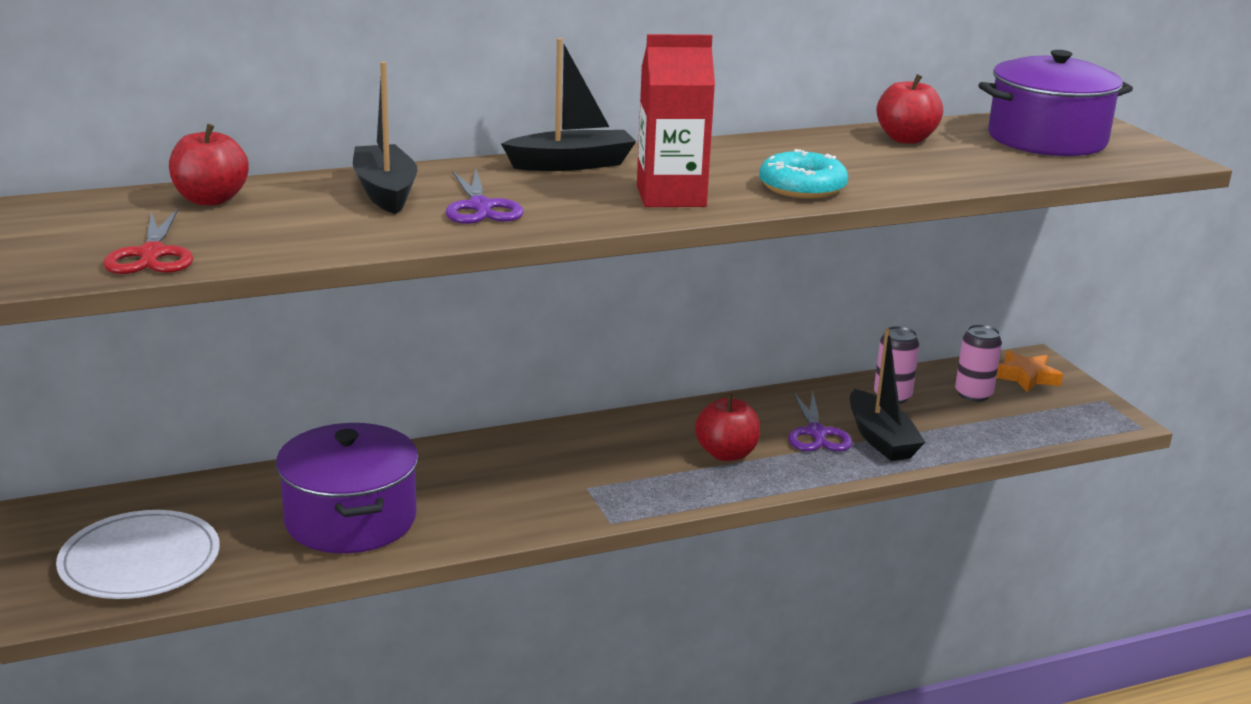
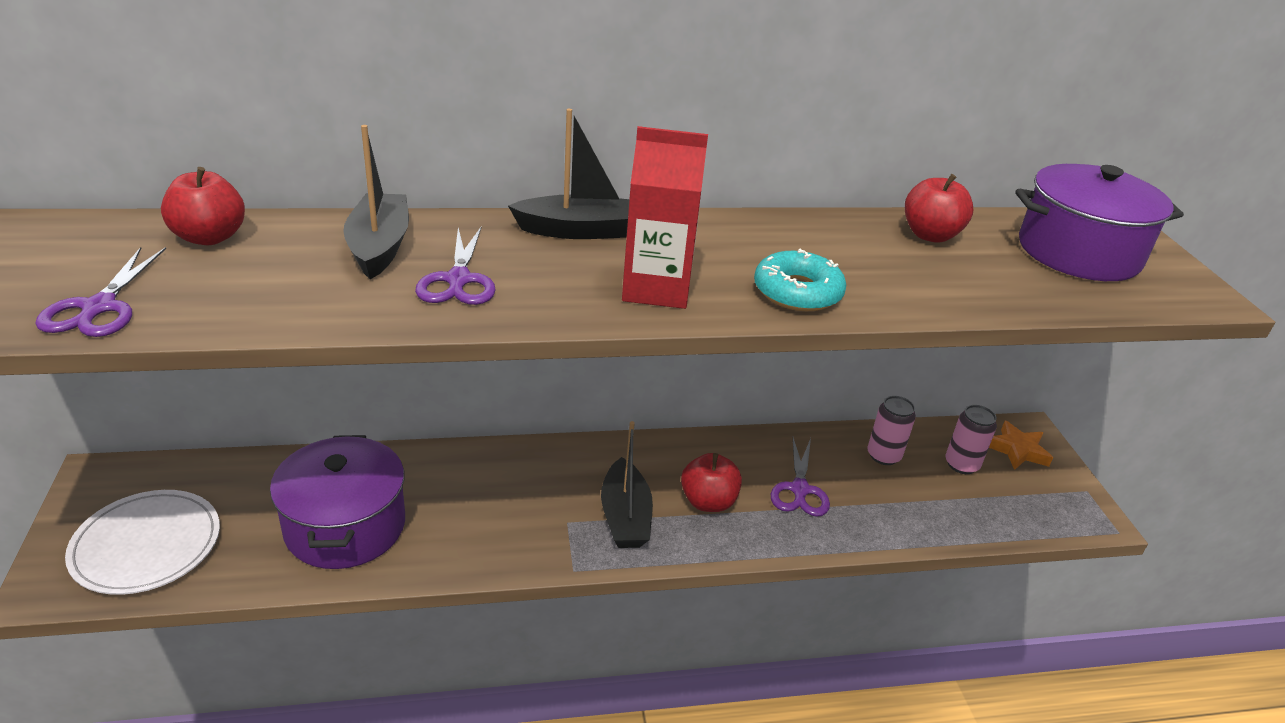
camera: 10 degrees right, 10 degrees up
(151, 255) = (99, 308): red scissors -> purple scissors
(880, 439) = (858, 506): black boat -> black boat (625, 516)

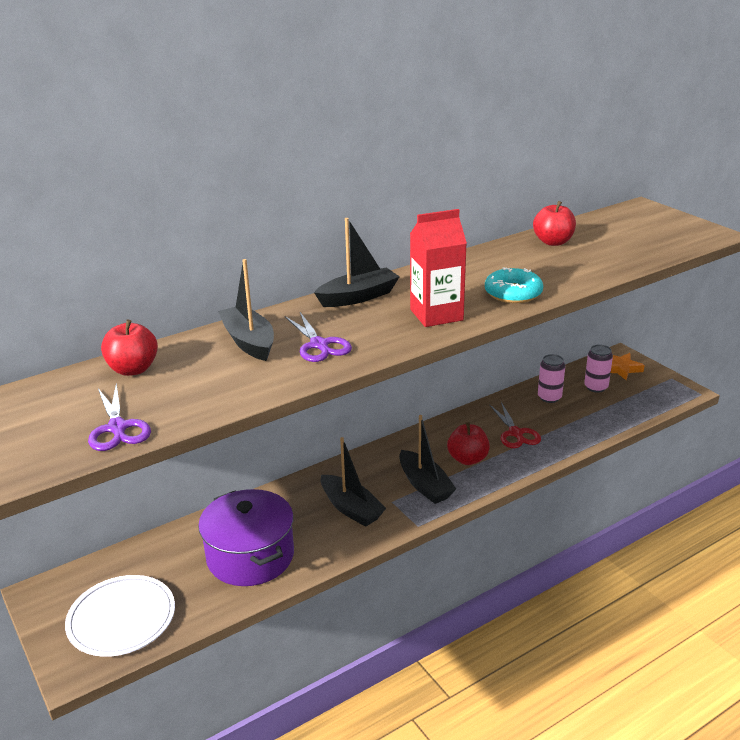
camera: 20 degrees left, 5 degrees down
(510, 511) = (351, 508): none -> black boat
(799, 490) = (515, 433): purple scissors -> red scissors
(1078, 252) = (635, 229): purple pot -> none

